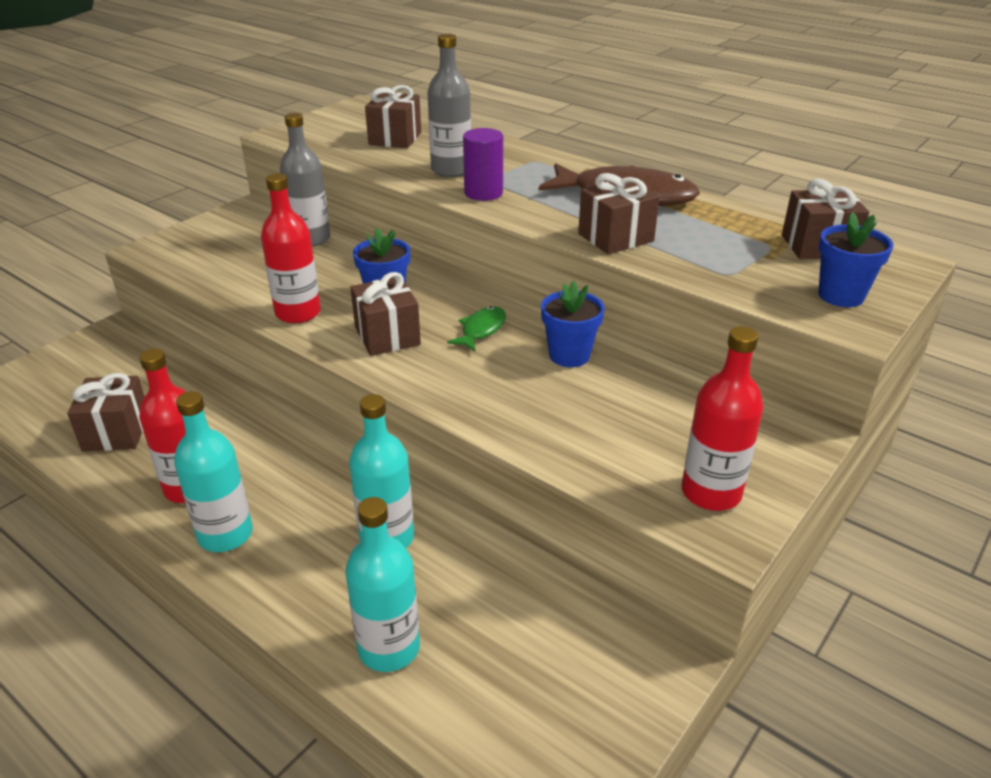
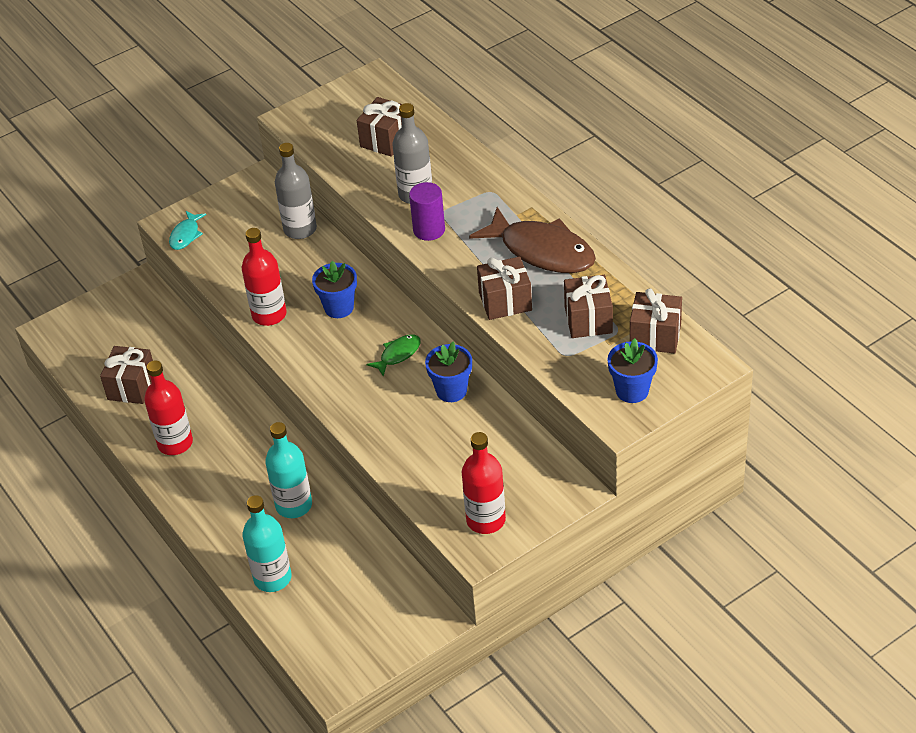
camera: 20 degrees right, 10 degrees up
(170, 257) = (186, 235): none -> turquoise fish
(225, 534) = (192, 483): turquoise bottle -> none
(387, 336) = (327, 349): brown gift -> brown gift (588, 320)

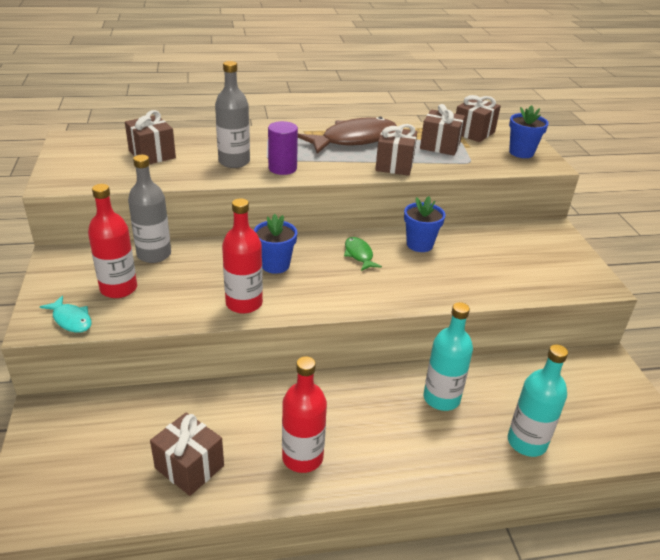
camera: 70 degrees left, 10 degrees down
(486, 520) = (569, 271): red bottle -> red bottle (118, 288)

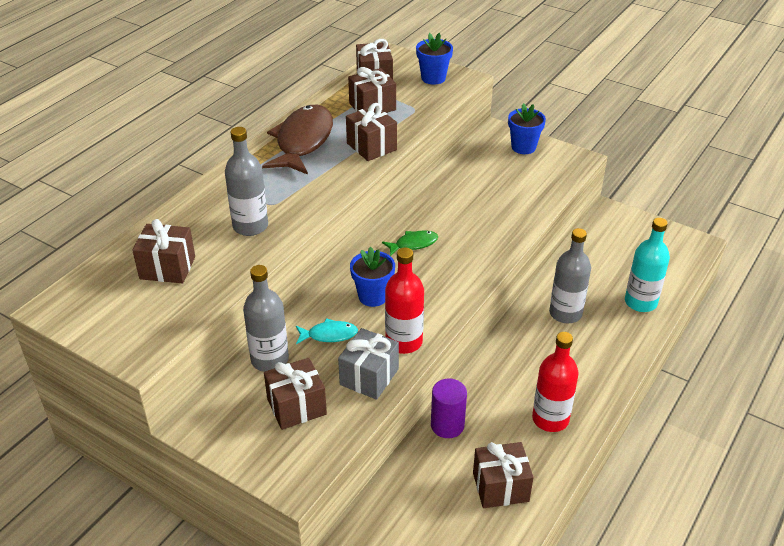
camera: 45 degrees left, 5 degrees up
(71, 320) = (309, 457): turquoise fish -> turquoise fish (329, 335)
(118, 288) = (296, 406): red bottle -> brown gift
(186, 306) = (369, 377): none -> grey gift
(282, 168) = (299, 206): purple cylinder -> purple cylinder (447, 425)
(359, 255) = (413, 244): green fish -> green fish turned 135 degrees clockwise
(419, 244) = (438, 205): blue flower pot -> blue flower pot (523, 147)
(441, 398) = (565, 313): turquoise bottle -> grey bottle

